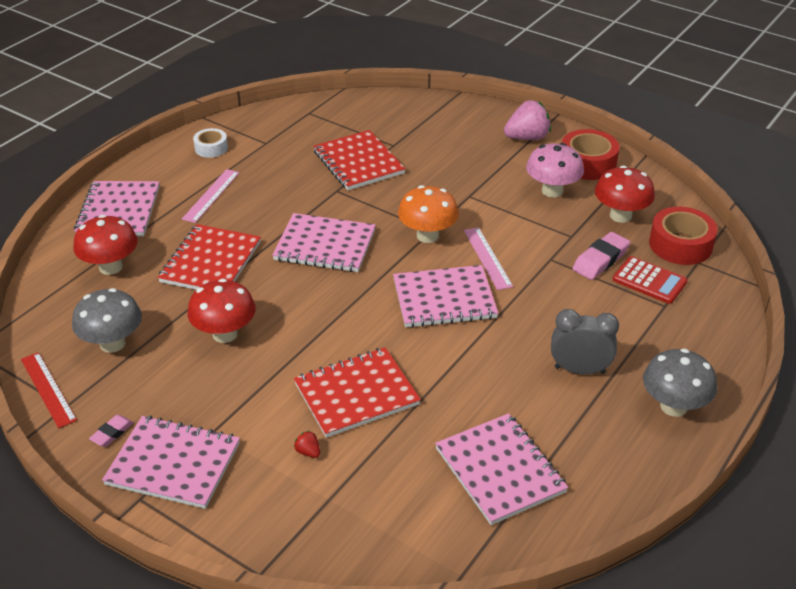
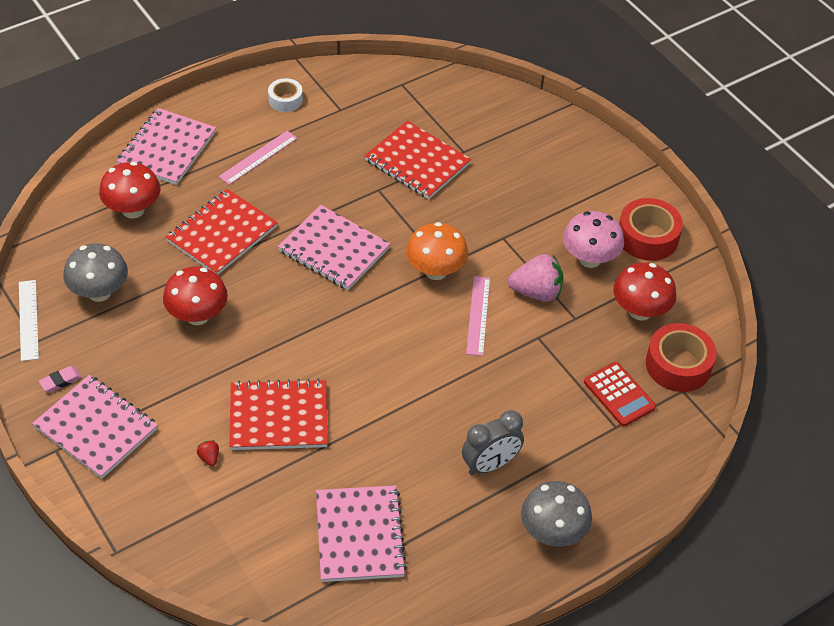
camera: 20 degrees right, 10 degrees up
(48, 389) = (28, 320): red ruler -> white ruler
(358, 162) = (417, 162): red notebook -> red notebook turned 45 degrees counterclockwise
(444, 299) = (411, 346): pink notebook -> none
(527, 138) = (605, 185): pink strawberry -> pink strawberry (536, 292)
(579, 370) = (490, 465): grey clock -> grey clock turned 120 degrees clockwise
(600, 260) = (586, 355): pink eraser -> none

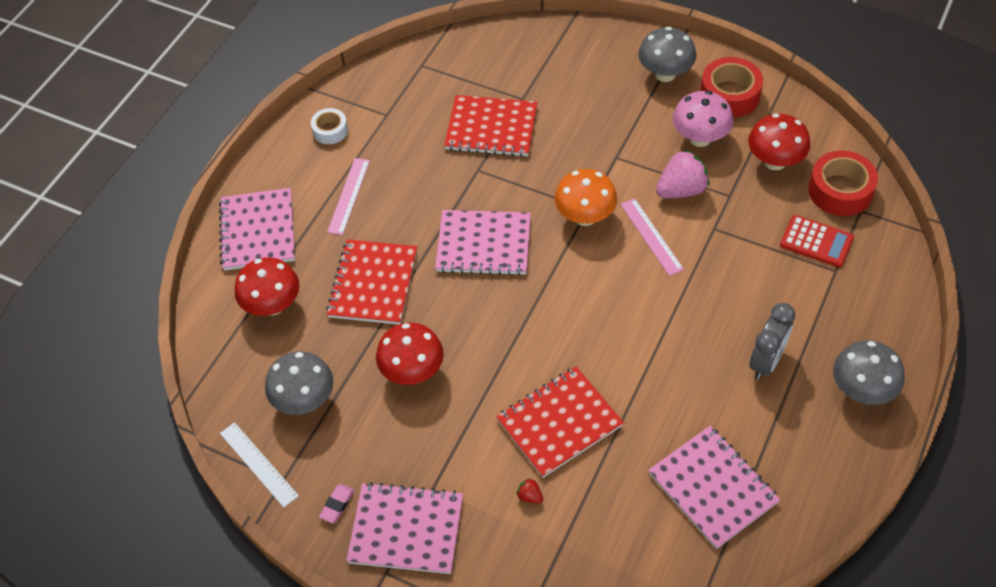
camera: 25 degrees left, 5 degrees up
(604, 191) = (665, 74): none -> grey mushroom

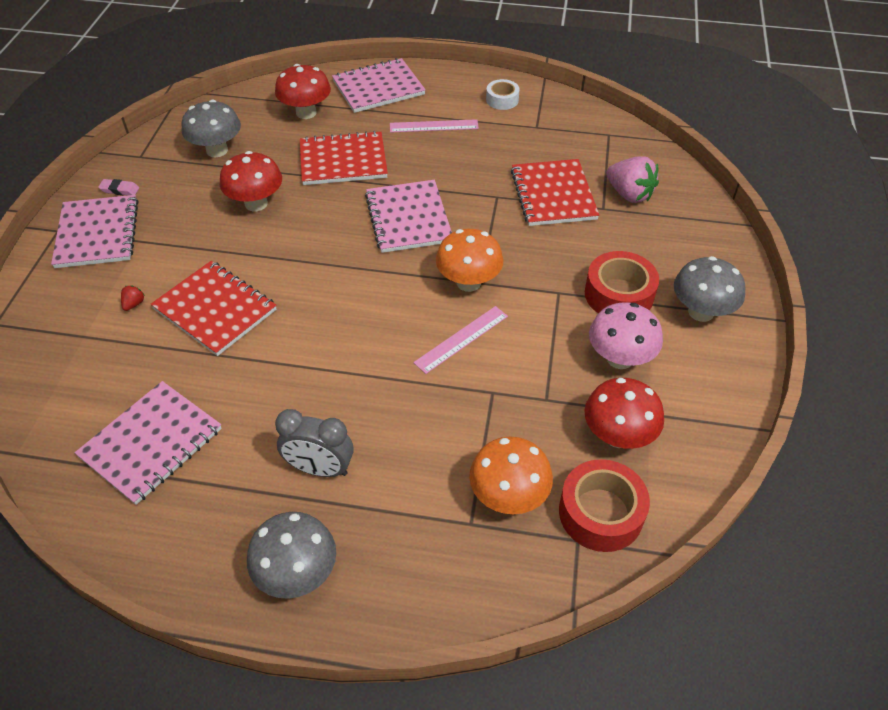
camera: 70 degrees right, 5 degrees down
(258, 464) = (154, 141): white ruler -> none
(681, 190) = (536, 354): pink strawberry -> pink strawberry (629, 194)
(730, 95) = (701, 376): red tape -> red tape (619, 294)
(816, 242) = (508, 496): red calculator -> orange mushroom

